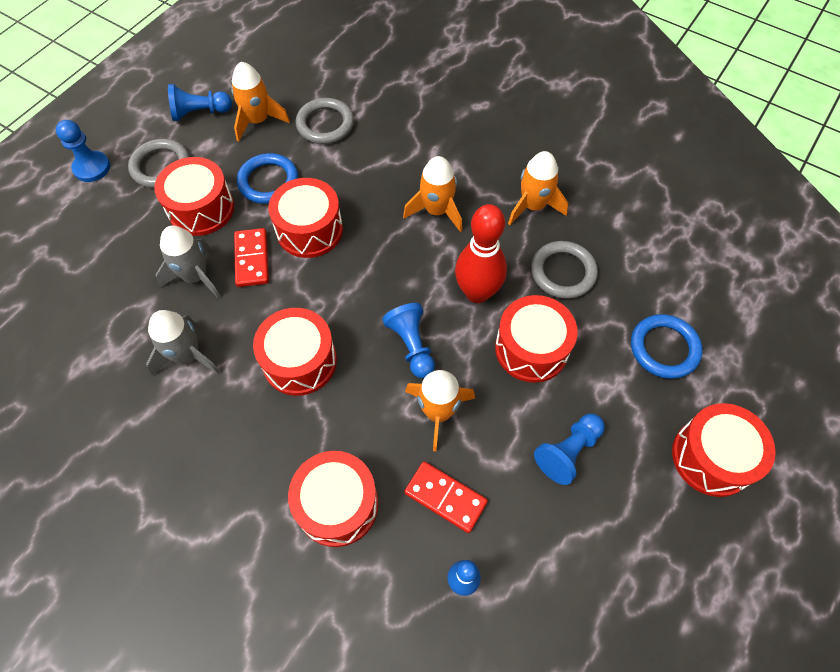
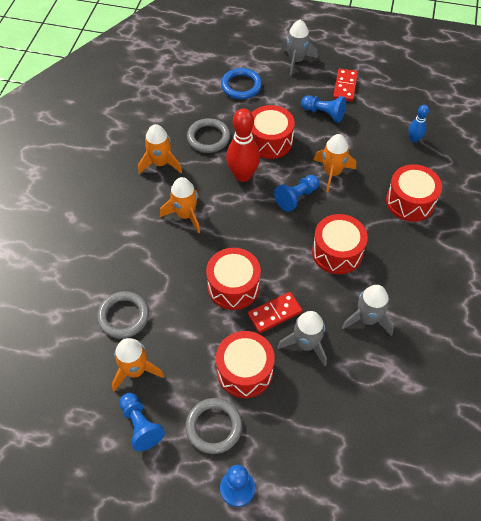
camera: 110 degrees left, 5 degrees down
(268, 181) = (199, 333): blue ring -> none
(445, 497) = (377, 156): red domino -> red domino (345, 86)
(712, 457) = (296, 61): red drum -> grey rocket

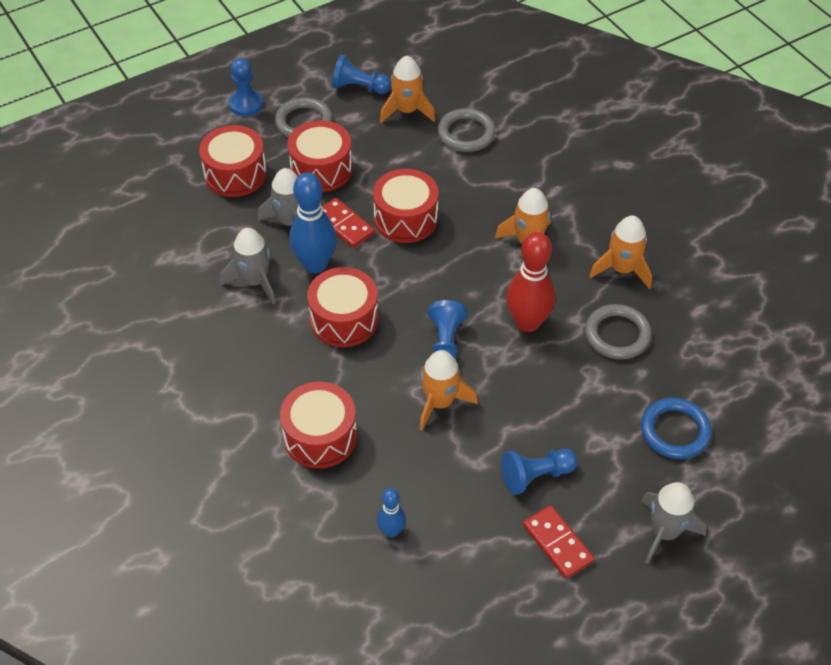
camera: 135 degrees right, 5 degrees down
(270, 141) = (550, 385): red drum -> red drum (235, 174)
(275, 313) = (344, 225): red domino -> red domino turned 60 degrees counterclockwise
(319, 300) = (315, 264): none -> blue bowling pin

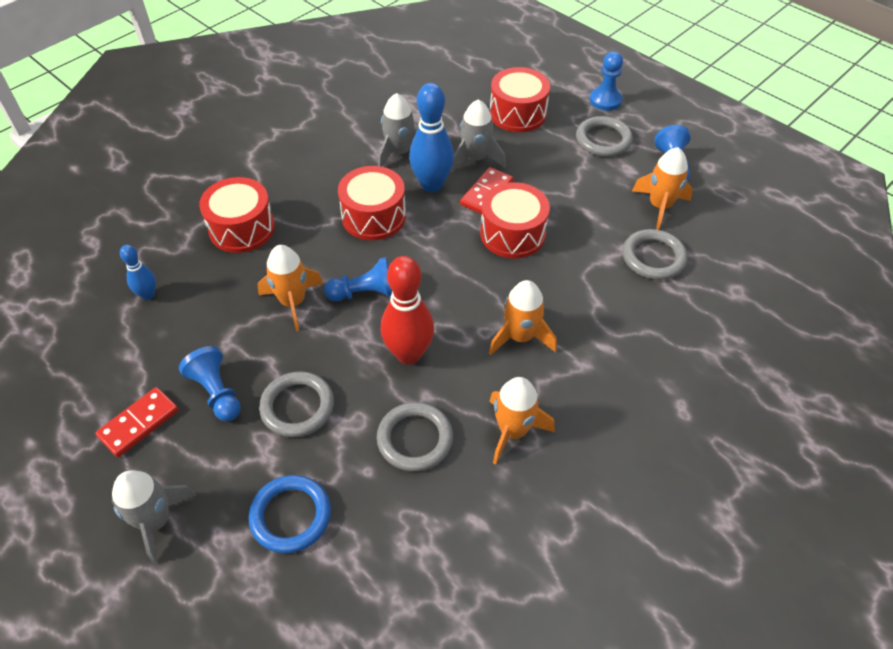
camera: 75 degrees right, 0 degrees up
(321, 169) = (549, 164): red drum -> none
(566, 413) = (297, 407): none -> grey ring

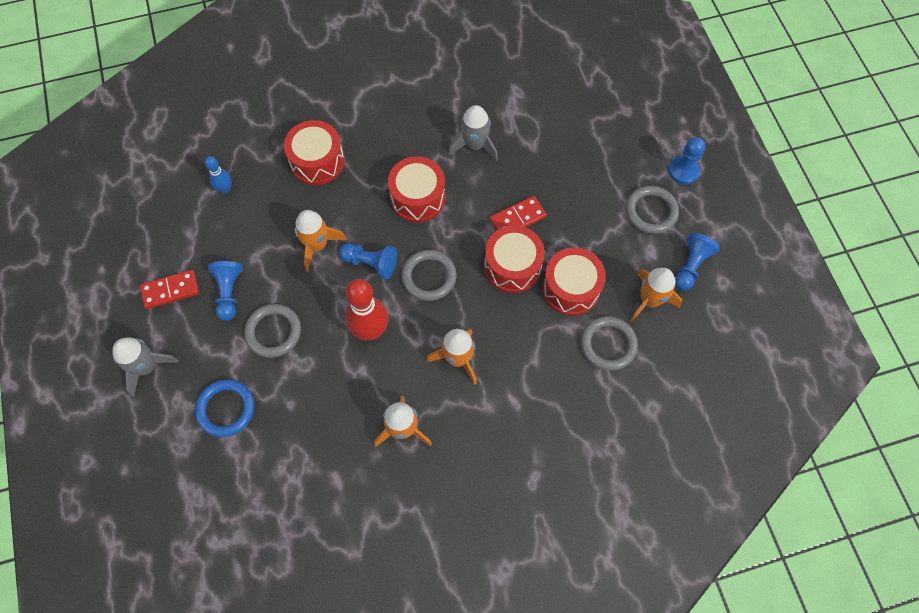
camera: 30 degrees right, 15 degrees up
(415, 439) = (334, 398): grey ring -> grey ring (429, 277)
(432, 184) = (480, 189): blue bowling pin -> none
(475, 159) = (531, 180): grey rocket -> none
(517, 113) = (597, 150): red drum -> red drum (570, 288)

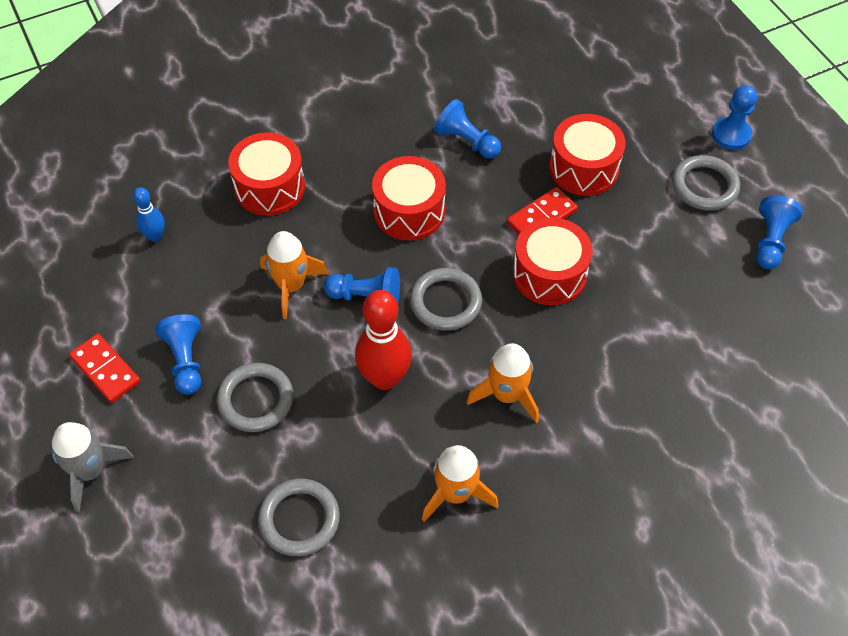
camera: 10 degrees left, 10 degrees down
(170, 290) = (105, 370): red domino -> red domino turned 75 degrees clockwise
(226, 409) = (211, 507): blue ring -> none
(475, 145) = (467, 141): grey rocket -> blue pawn
(570, 288) = (629, 289): red drum -> red drum (584, 168)
(608, 344) = (694, 347): grey ring -> grey ring (299, 519)
(649, 300) = (731, 288): orange rocket -> none

